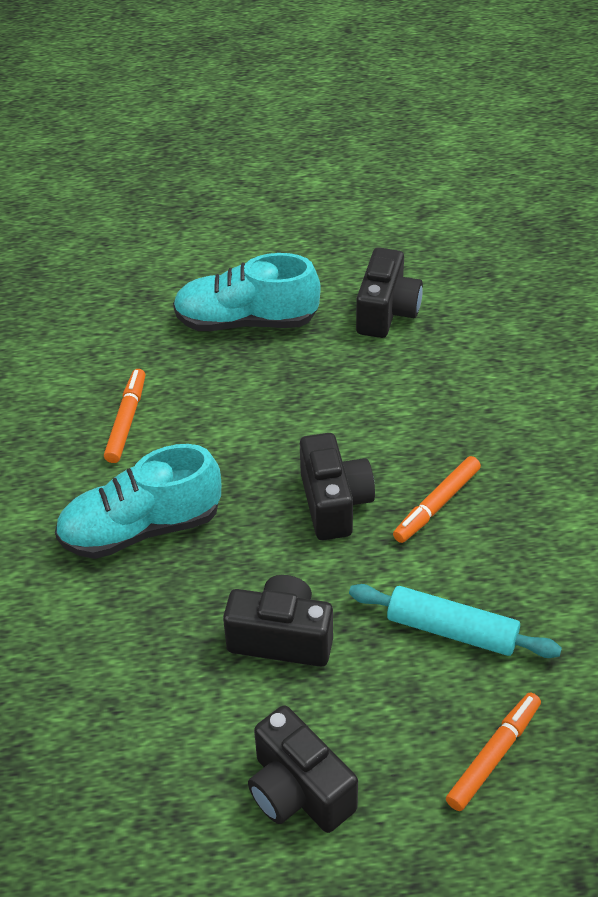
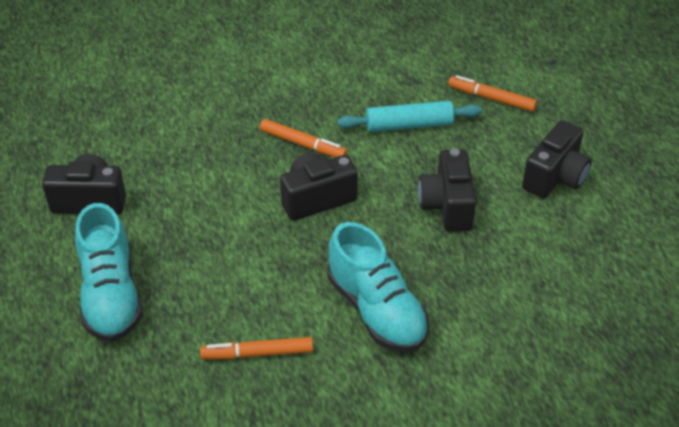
camera: 105 degrees left, 0 degrees up
(452, 630) = (409, 125): turquoise rolling pin -> turquoise rolling pin turned 75 degrees clockwise

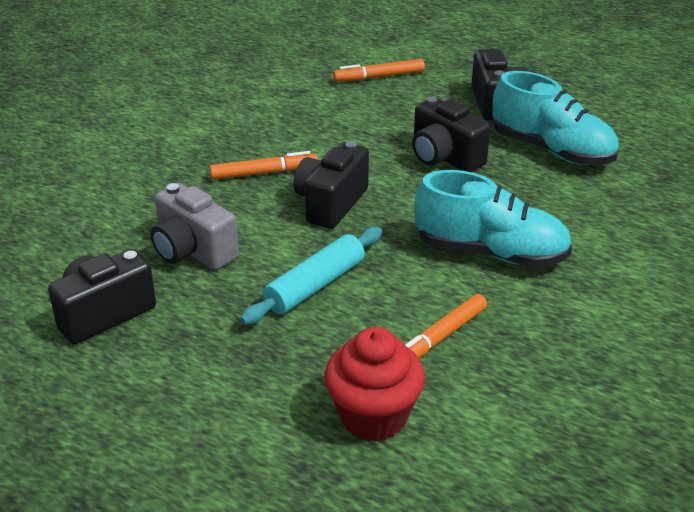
camera: 40 degrees left, 10 degrees down
(111, 295) = (234, 376): turquoise shoe -> turquoise shoe (552, 150)
(153, 380) = (373, 416): none -> red cupcake
(188, 184) = (193, 251): none -> grey camera
(409, 125) = (338, 120): turquoise rolling pin -> turquoise rolling pin (315, 285)

